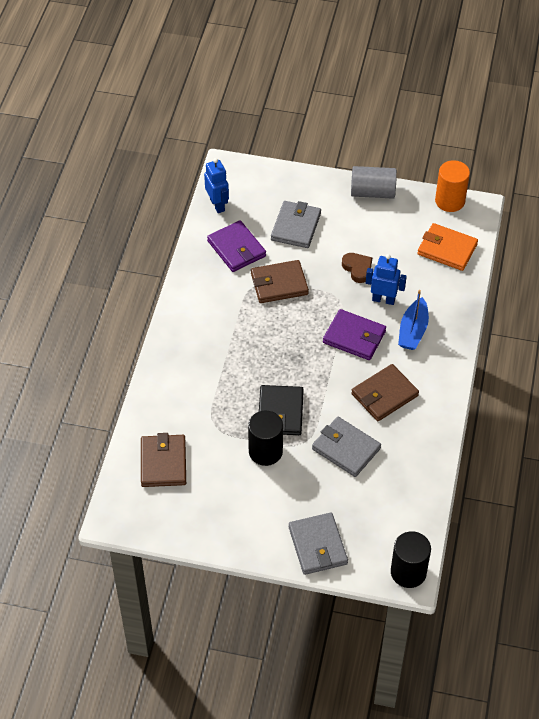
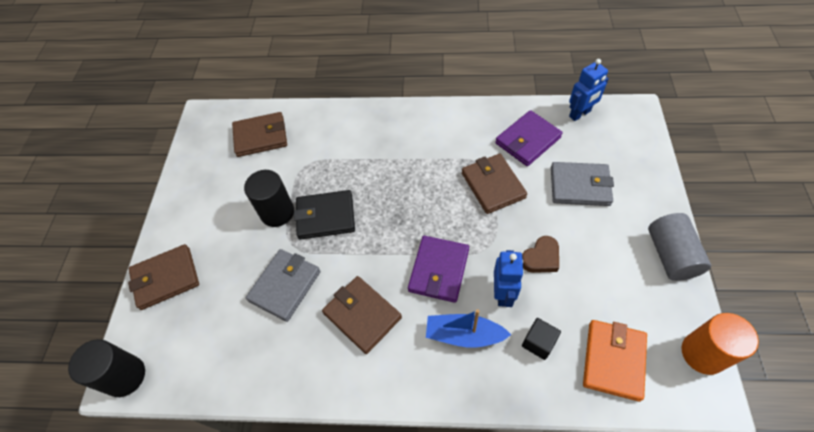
camera: 85 degrees right, 5 degrees up
(318, 545) = (166, 278): grey wallet -> brown wallet
(427, 287) = (538, 342): none -> black cube

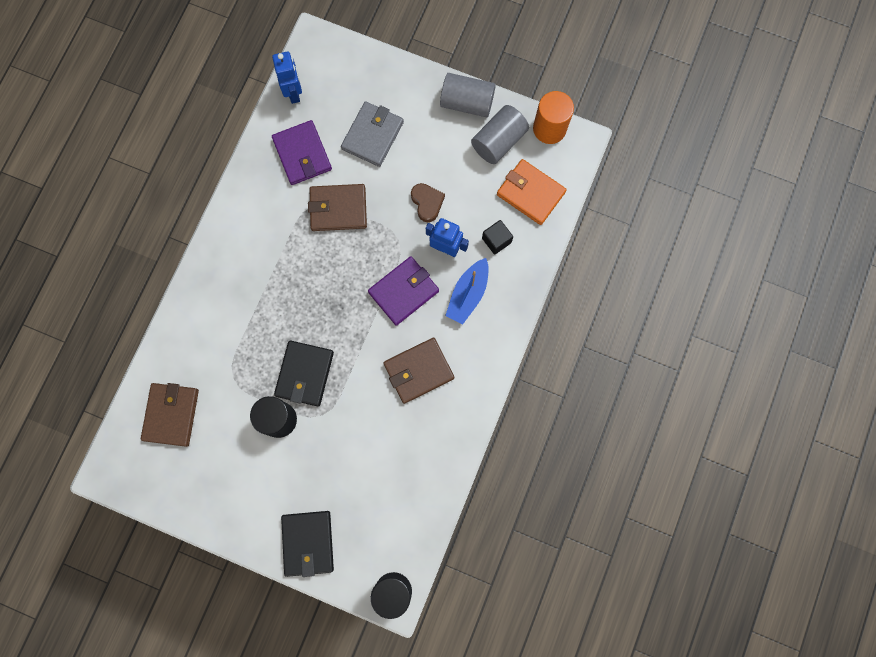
camera: 75 degrees left, 20 degrees up
(166, 278) = (308, 543): brown wallet -> black wallet
(285, 286) = (363, 431): grey wallet -> none
(439, 270) = (403, 291): purple wallet -> purple wallet turned 75 degrees counterclockwise
(650, 303) = (498, 141): none -> grey cylinder

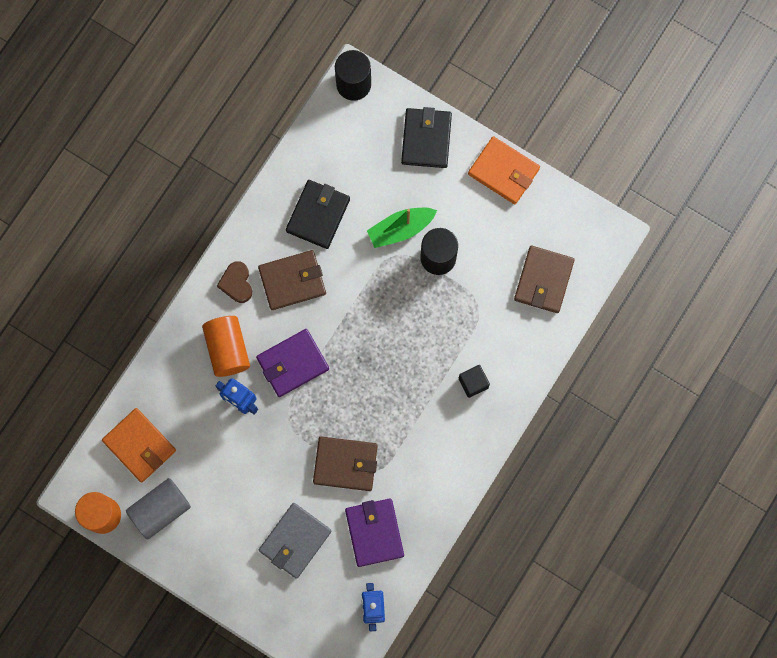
camera: 170 degrees left, 0 degrees up
(223, 522) = (503, 171): none -> orange wallet
(305, 374) = (406, 297): black wallet -> black wallet (318, 215)
(320, 442) = (400, 229): none -> green boat
(427, 203) = (250, 454): brown heart -> brown heart (236, 283)
(467, 102) = (185, 561): grey cylinder -> none
(468, 294) = (227, 349): blue boat -> orange cylinder
(496, 240) = (186, 401): black cube -> black cube (473, 383)

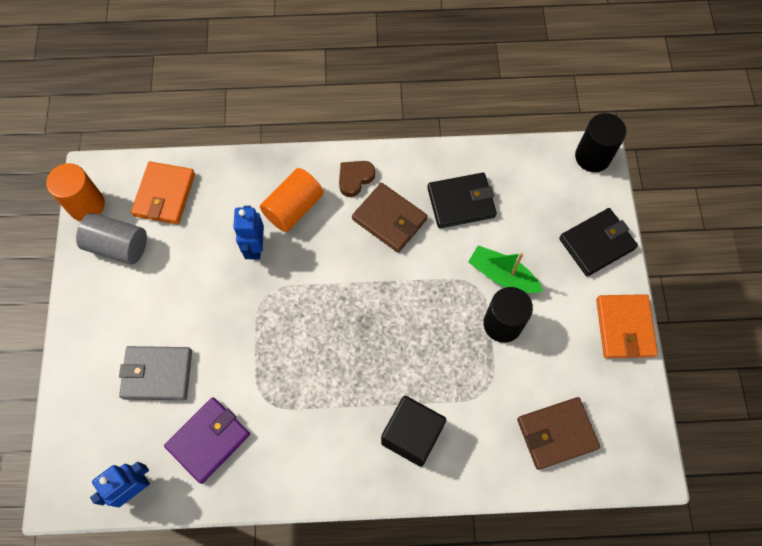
camera: 55 degrees right, 10 degrees down
(293, 364) = (317, 266): purple wallet -> none
(345, 464) = (257, 370): brown wallet -> none
(473, 383) = (412, 435): black cube -> black cube, size x1.79

